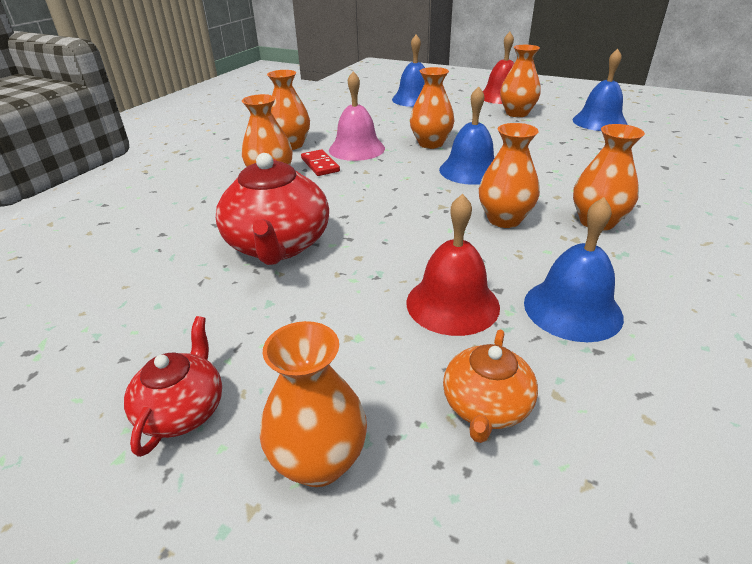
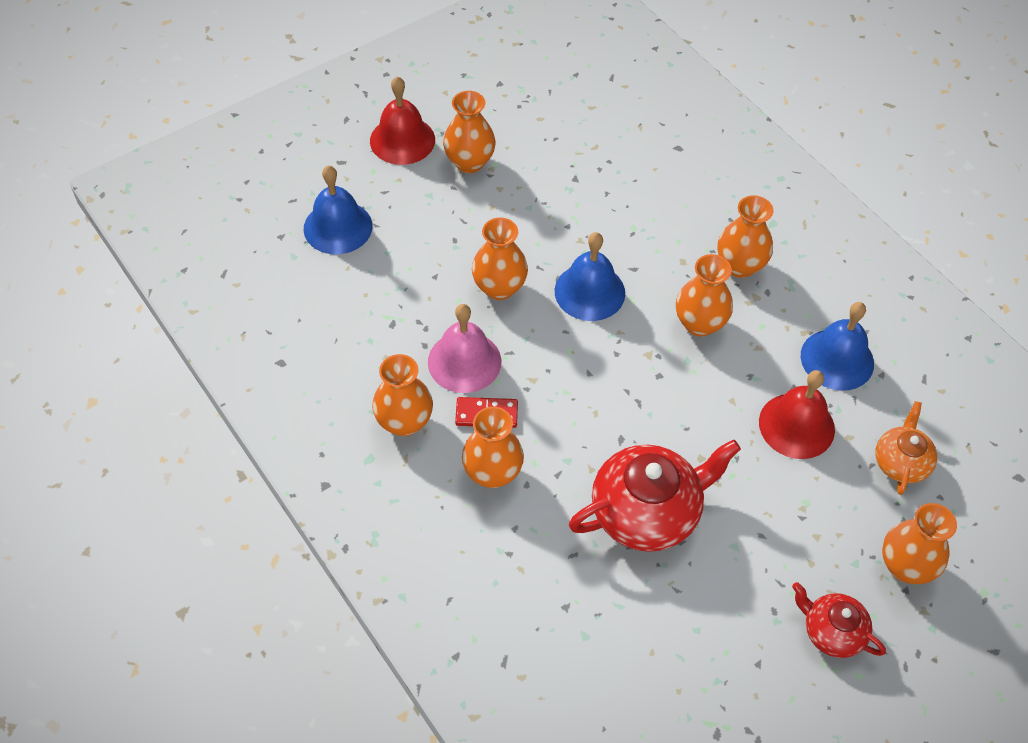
camera: 65 degrees left, 20 degrees up
(278, 245) = (647, 512): red teapot -> red teapot turned 45 degrees counterclockwise
(486, 407) = (901, 462): orange teapot -> orange teapot turned 120 degrees counterclockwise
(599, 122) = (547, 113): blue bell -> none

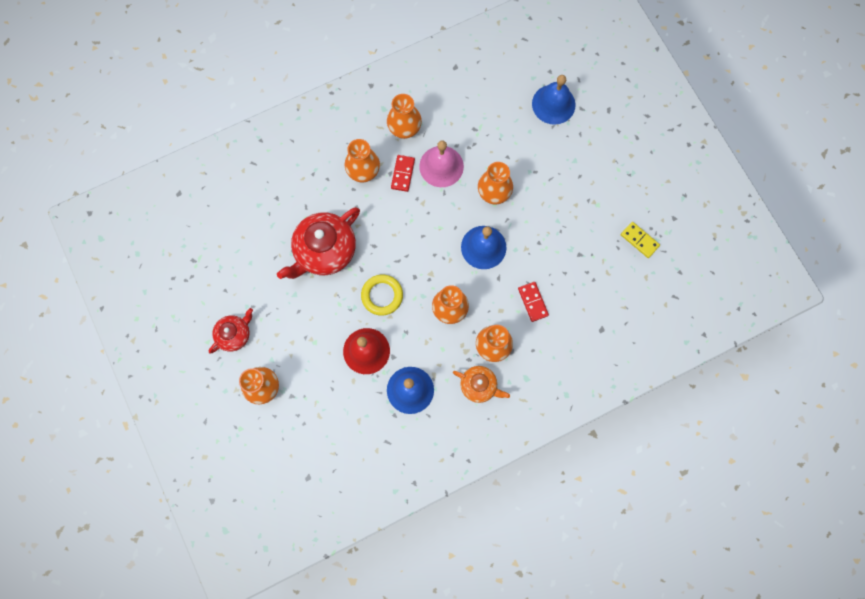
camera: 100 degrees right, 20 degrees up
(402, 140) = (625, 149): red bell -> none
(469, 162) = (601, 189): orange vase -> none
(539, 117) = (639, 240): none -> yellow domino
(647, 512) = (324, 251): red teapot -> red teapot turned 60 degrees clockwise
(660, 225) = (532, 302): none -> red domino
(701, 416) = (382, 295): none -> yellow ring
(901, 462) = (331, 407): orange teapot -> orange teapot (479, 386)

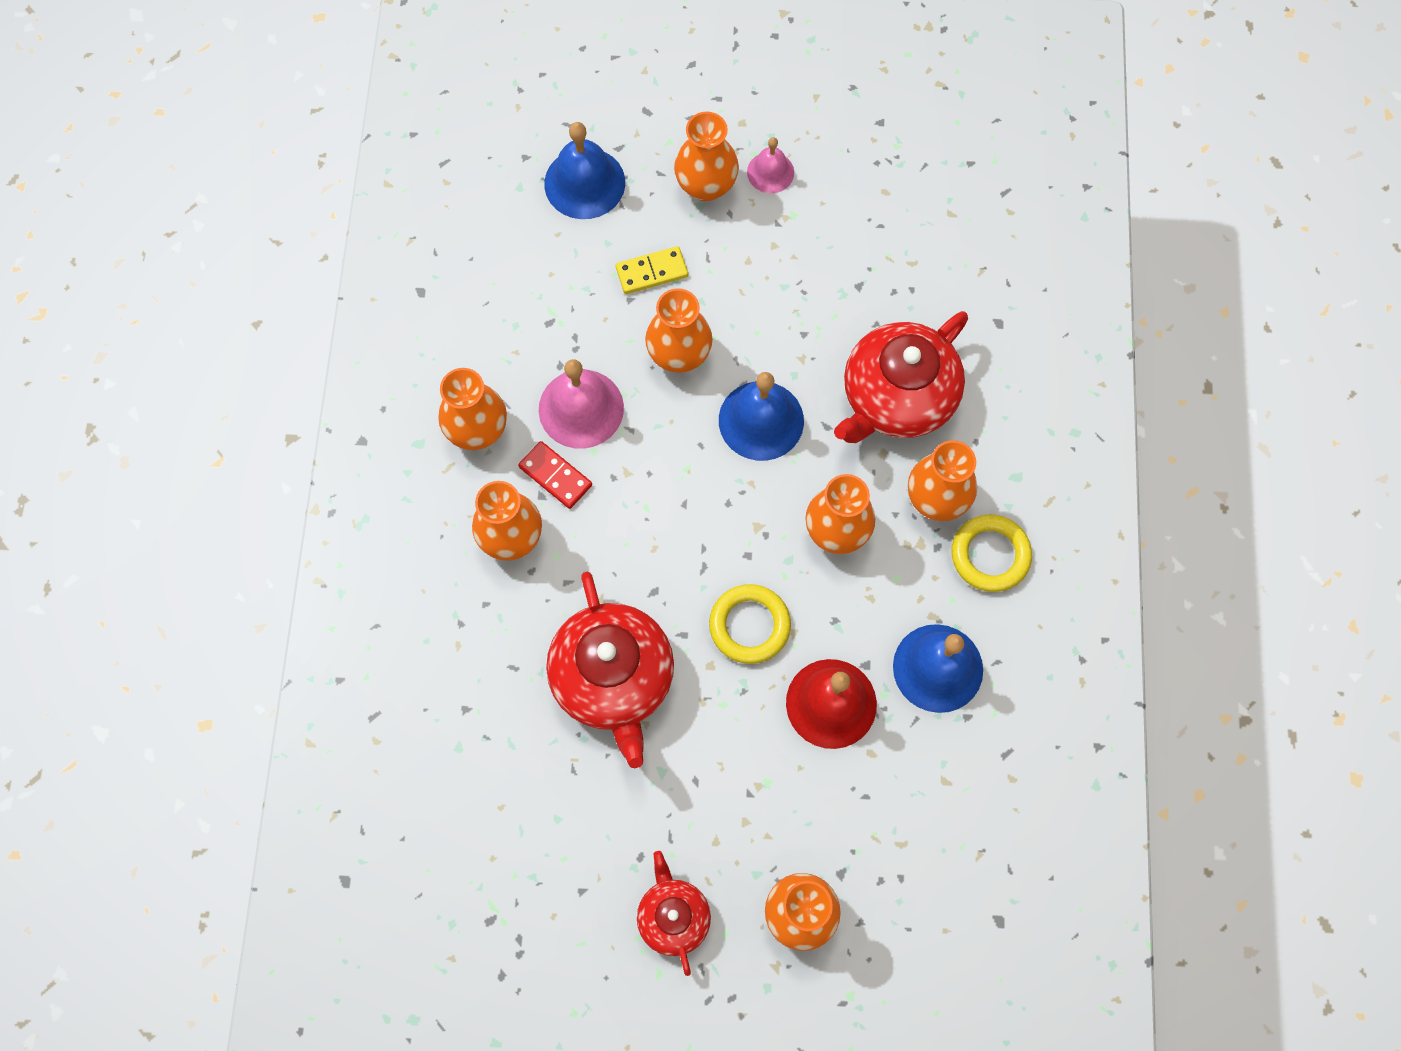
camera: 60 degrees left, 5 degrees down
(479, 386) = (990, 555): orange teapot -> yellow ring
(532, 302) = (896, 397): red domino -> red teapot
(587, 157) = (706, 186): none -> orange vase
(613, 182) = (770, 172): none -> pink bell
(639, 240) = (887, 189): yellow domino -> yellow domino (652, 272)

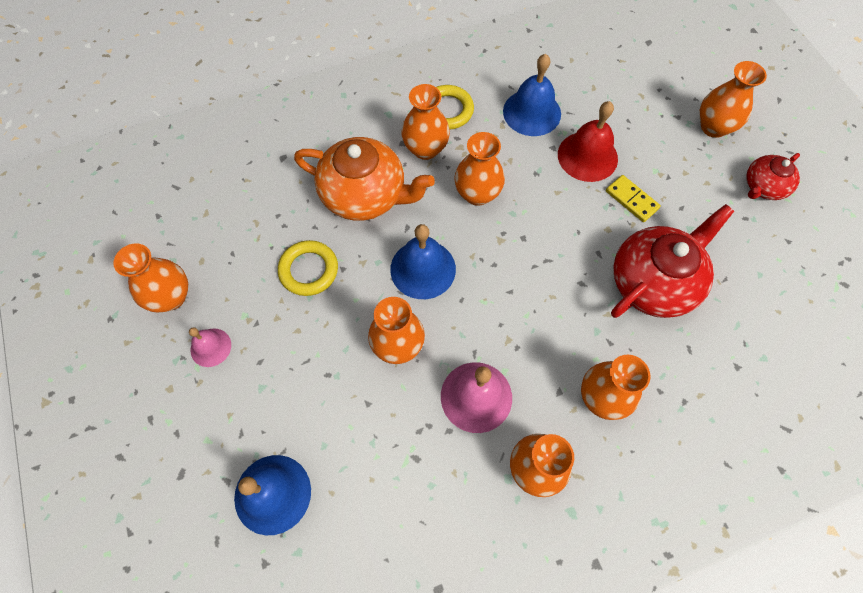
camera: 115 degrees left, 5 degrees down
(555, 476) = (538, 389): red domino -> none
(652, 272) = (336, 397): yellow domino -> yellow domino (631, 200)
(706, 186) = (240, 391): orange vase -> orange vase (171, 297)
(749, 625) = (568, 218): yellow ring -> yellow ring (309, 270)
(896, 397) = (365, 195): red teapot -> orange teapot

